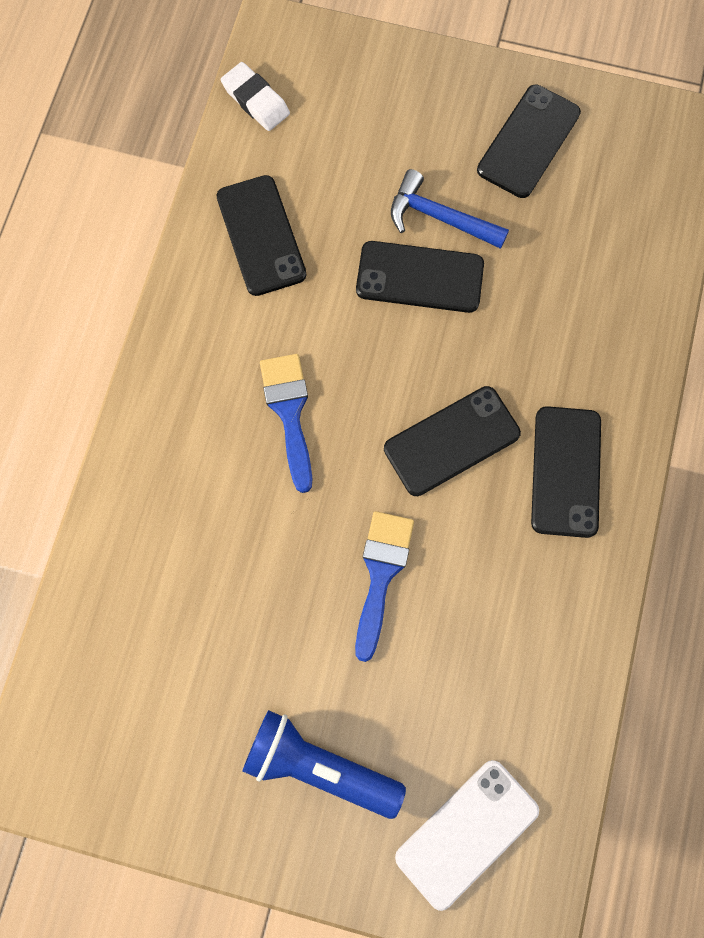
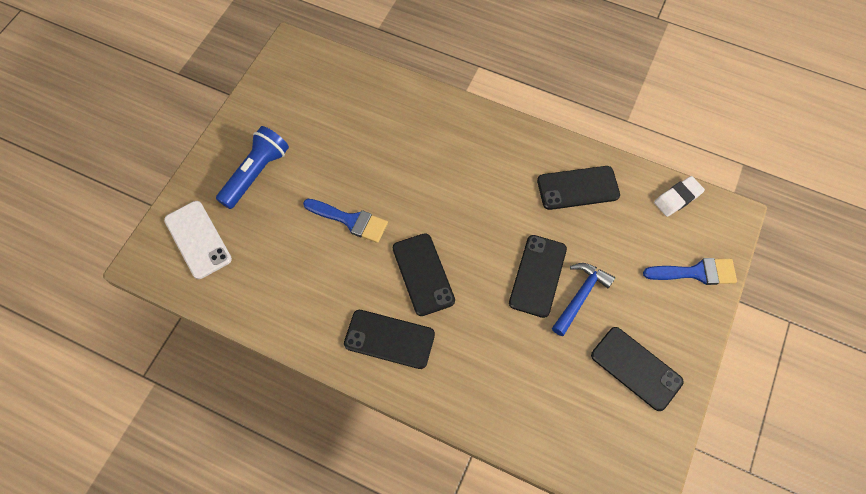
camera: 100 degrees right, 10 degrees down
(289, 412) = (458, 187): blue brush -> blue brush (696, 272)

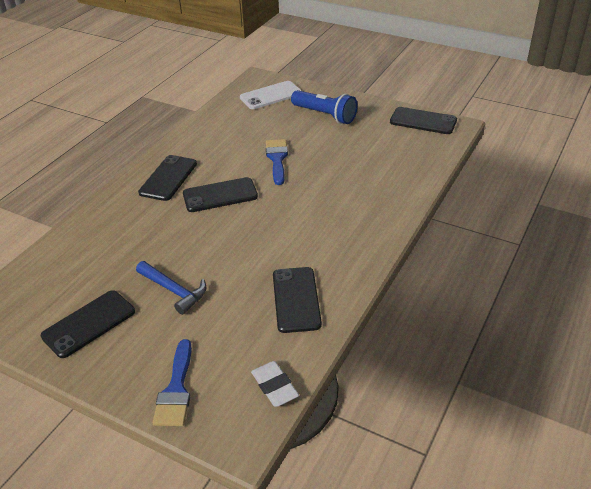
camera: 95 degrees right, 25 degrees down
(350, 220) = (277, 159): blue brush -> blue brush turned 150 degrees clockwise
(537, 275) = (202, 263): black phone -> black phone (423, 121)

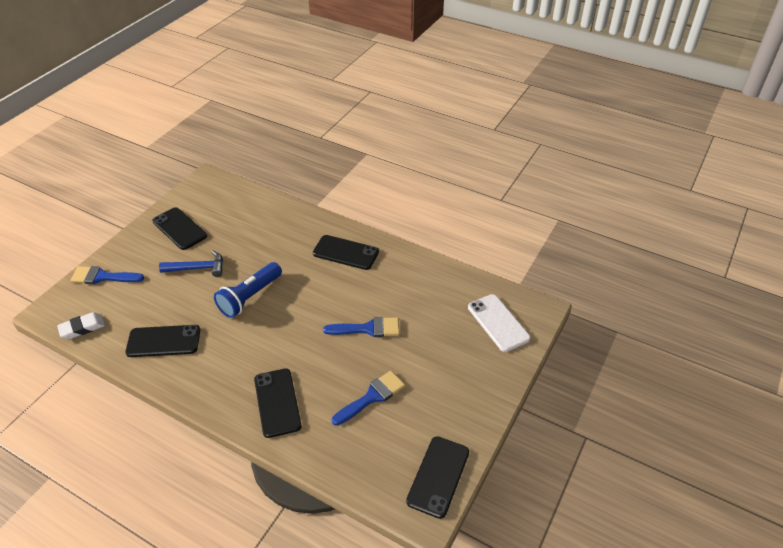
camera: 90 degrees right, 5 degrees up
(174, 291) = (198, 268): blue hammer -> blue hammer turned 135 degrees counterclockwise
(220, 195) = (313, 288): black phone -> black phone (277, 402)
(325, 115) = (454, 373): blue flashlight -> blue flashlight (249, 297)
(355, 153) = (372, 397): none -> blue brush

